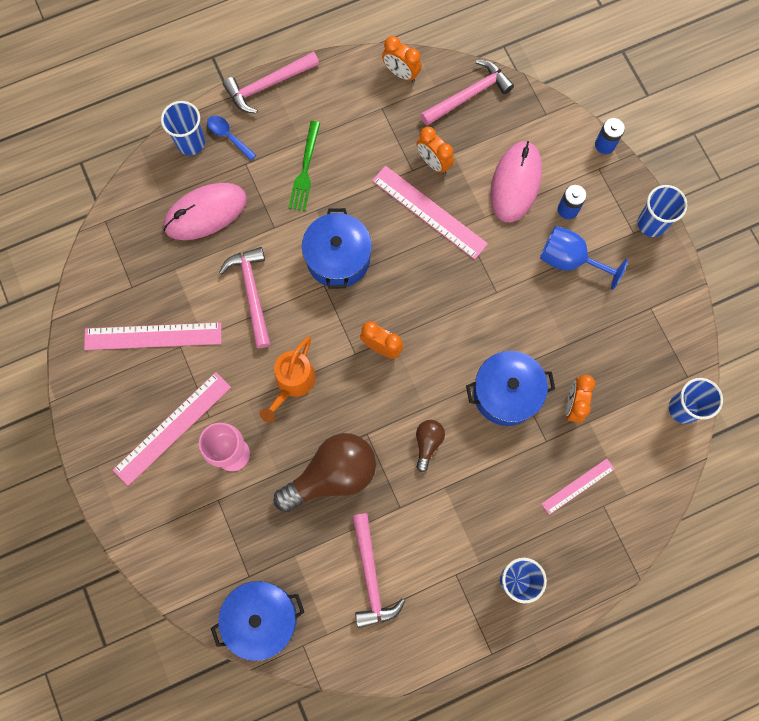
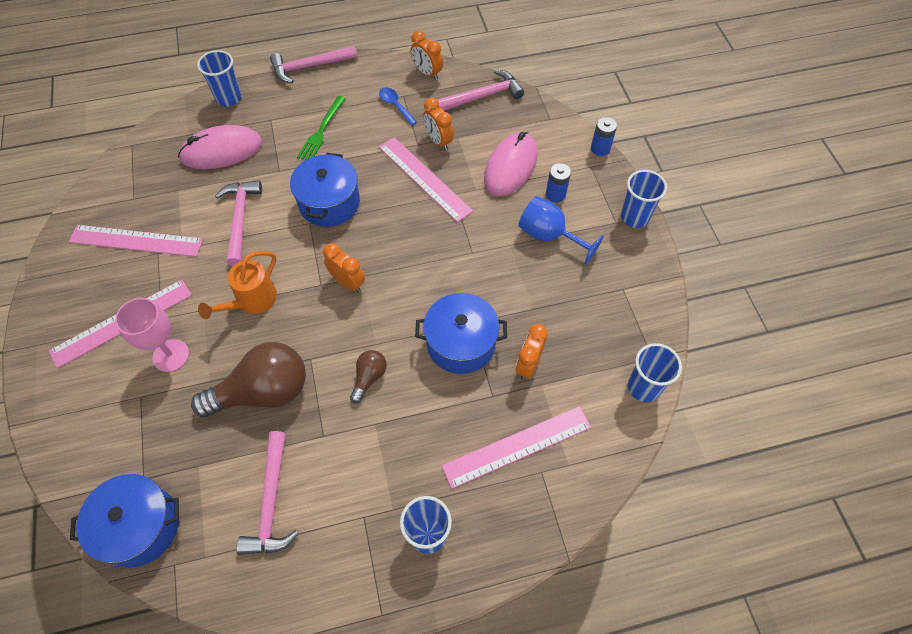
camera: 10 degrees right, 15 degrees down
(228, 136) = (263, 98): blue spoon -> blue spoon (395, 105)
(578, 486) = (517, 447): pink ruler -> pink ruler, size x1.73

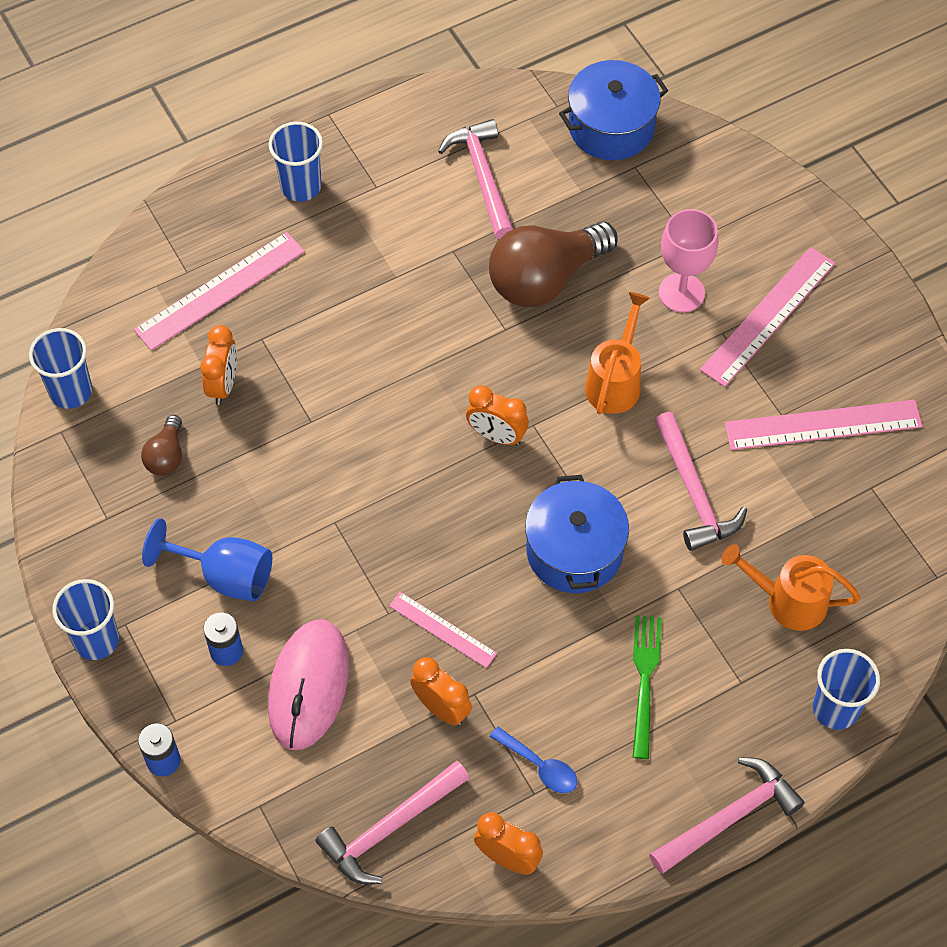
camera: 165 degrees right, 0 degrees up
(222, 151) = (787, 601): pink mouse -> orange watering can
(369, 377) = (422, 324): brown light bulb -> brown light bulb (166, 456)
(424, 178) = (443, 629): pink ruler -> pink ruler, size x0.58
(461, 343) = (317, 391): blue pot -> none

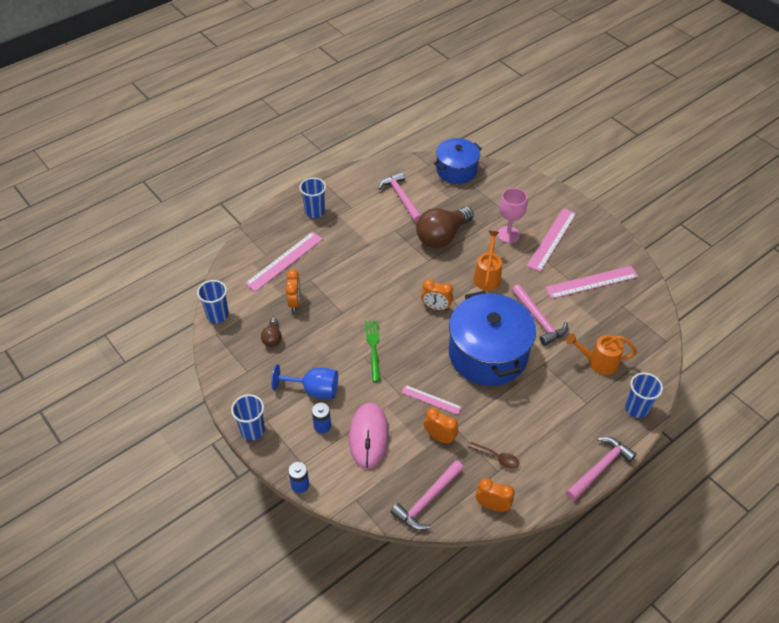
camera: 10 degrees left, 10 degrees down
(540, 766) = (497, 458): blue spoon -> brown spoon
(574, 551) = (487, 354): blue pot -> blue pot, size x1.62
(645, 680) = (539, 409): green fork -> green fork (373, 348)

